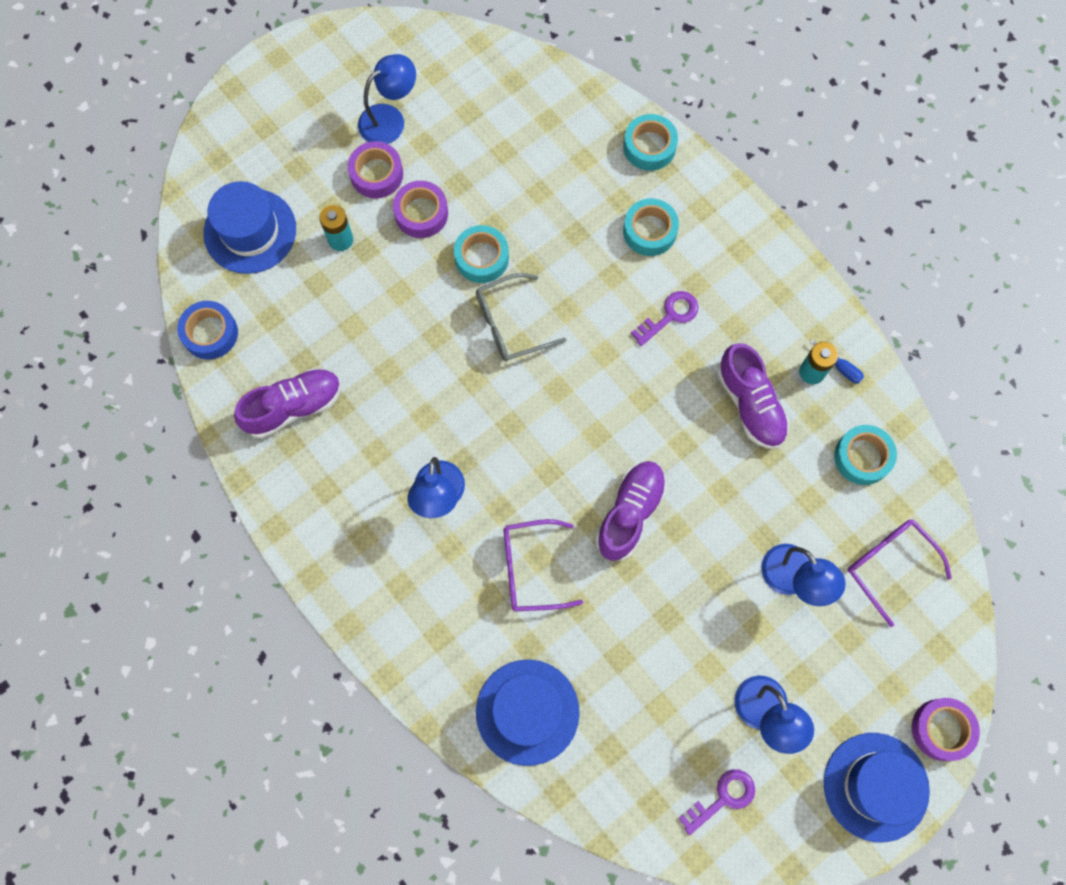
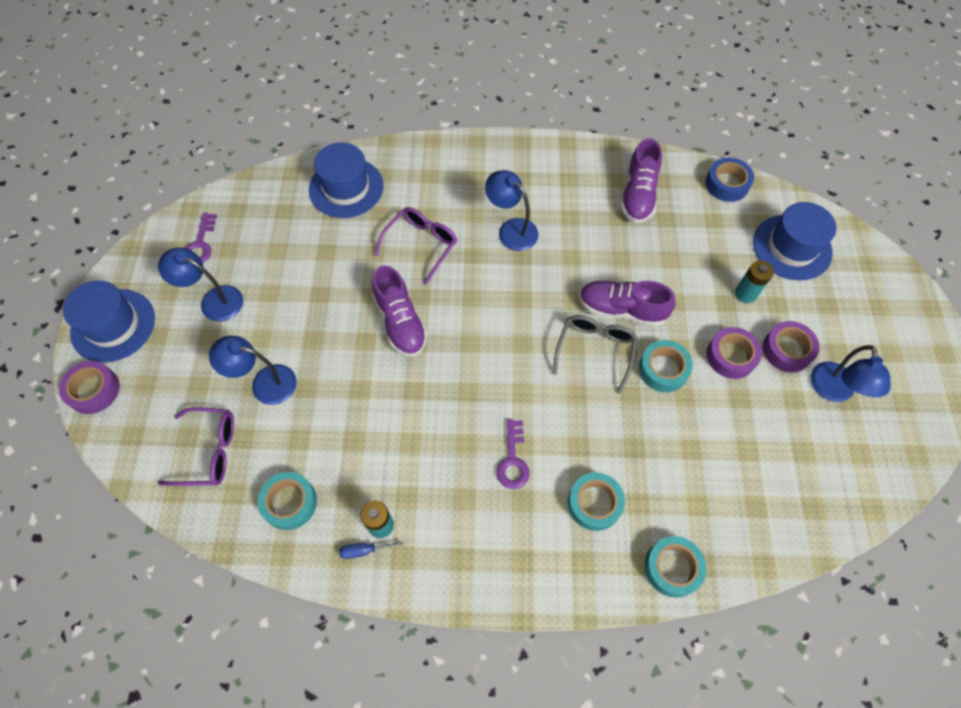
camera: 130 degrees right, 10 degrees down
(750, 404) = (399, 459): purple shoe -> purple shoe (621, 309)

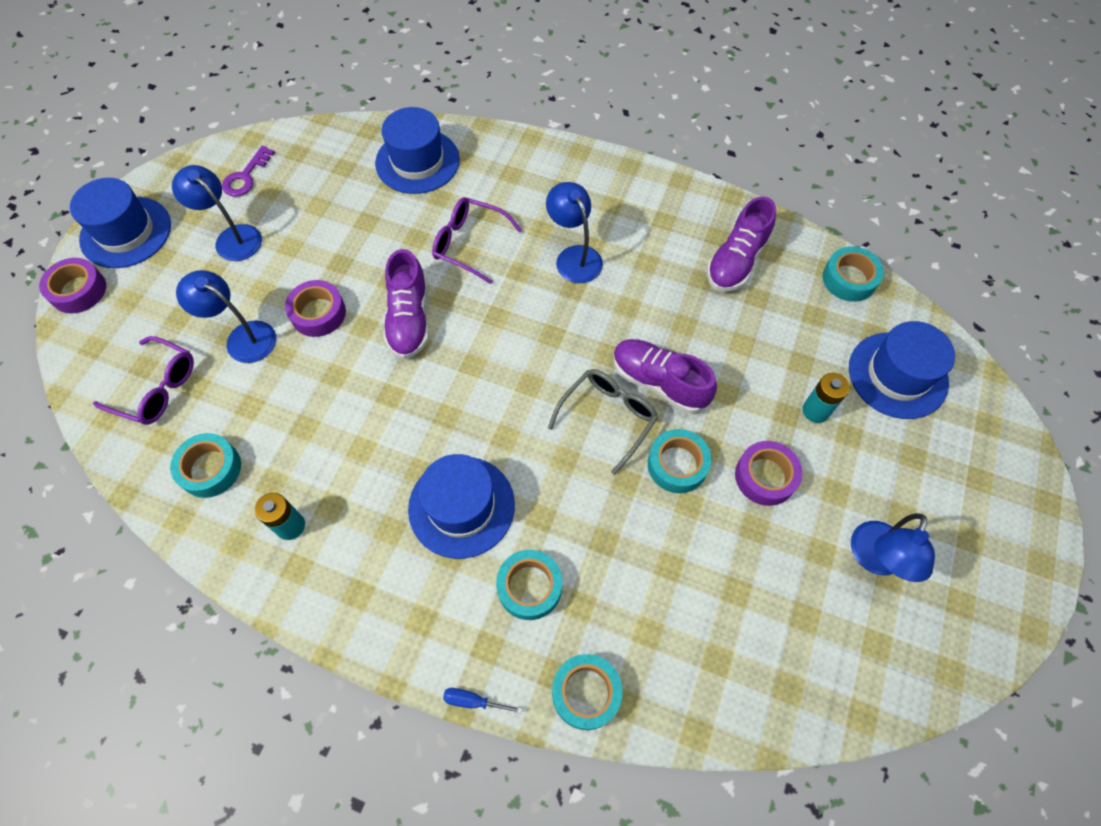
camera: 20 degrees right, 0 degrees up
(364, 550) = (261, 546): blue screwdriver -> blue screwdriver (473, 701)
(421, 244) = (469, 244): purple glasses -> purple glasses turned 120 degrees counterclockwise
(513, 460) = (461, 506): purple key -> blue hat
(727, 184) = (849, 279): blue tape -> turquoise tape
(787, 350) = (838, 492): purple tape -> purple tape (318, 313)

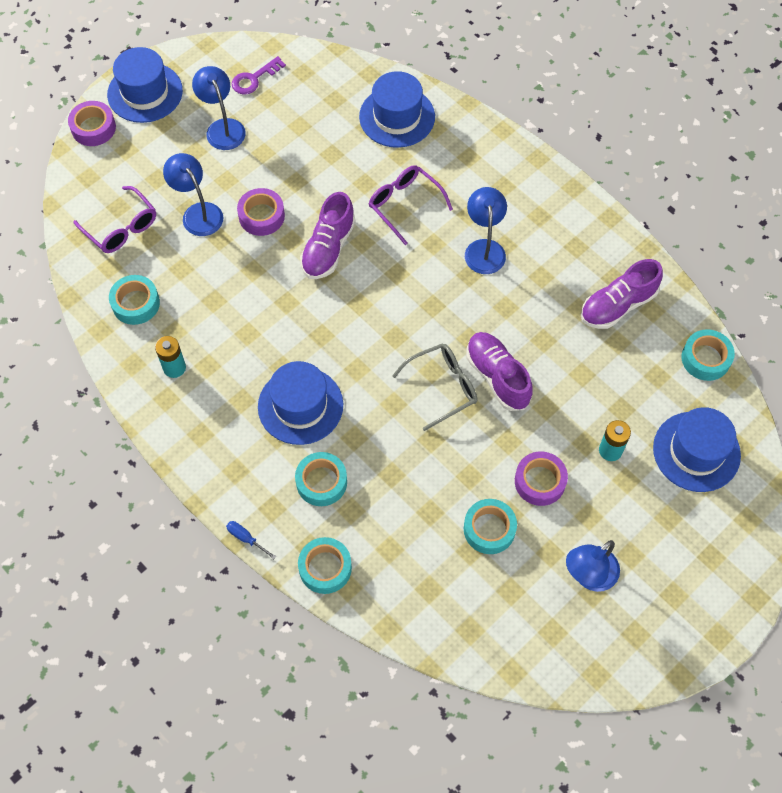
camera: 25 degrees right, 0 degrees up
(677, 464) = (476, 444): turquoise tape -> turquoise tape (489, 529)

